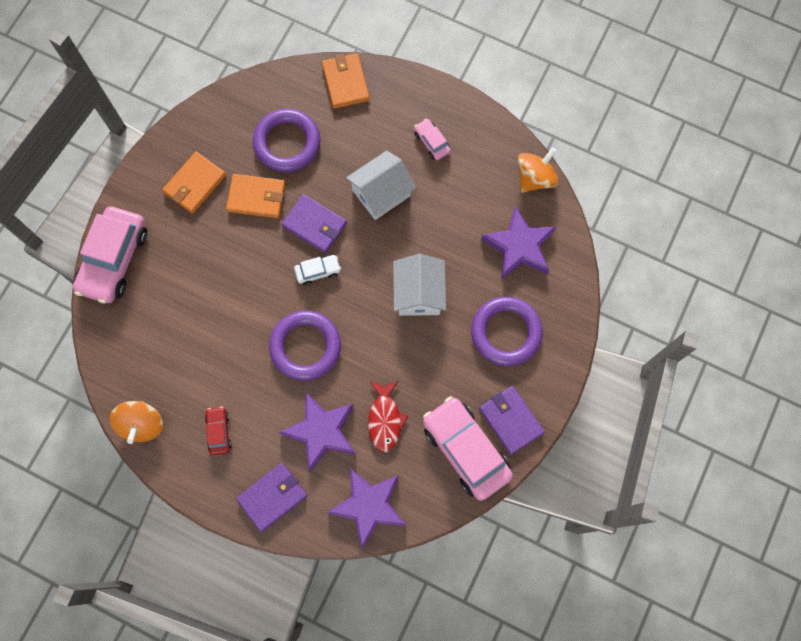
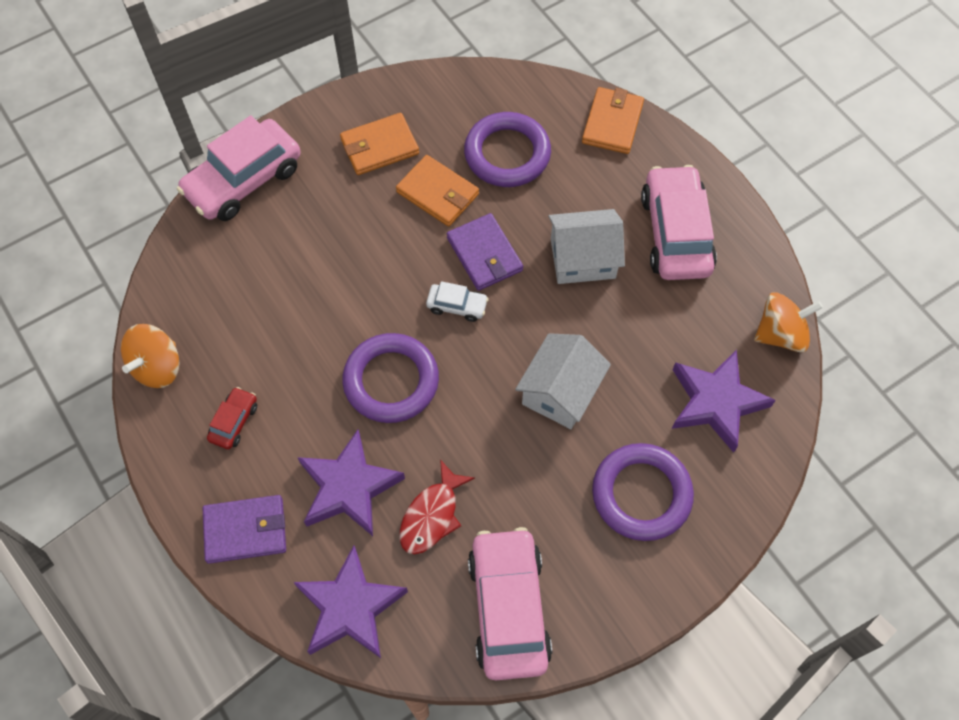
camera: 30 degrees right, 10 degrees down
(432, 142) = (675, 233): pink car -> pink car, size x2.15
(510, 420) = (586, 604): purple wallet -> none

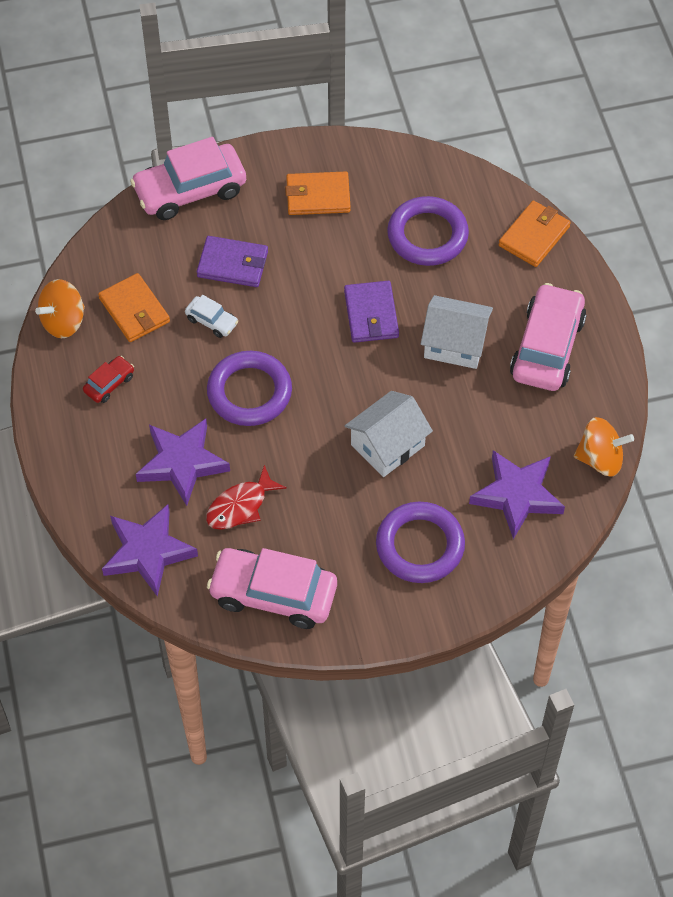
camera: 20 degrees right, 5 degrees down
(246, 530) = (88, 469): purple wallet -> purple wallet (233, 264)
(438, 193) = (352, 251): orange wallet -> orange wallet (134, 310)
(457, 306) = (329, 349): white car -> white car (211, 321)
(508, 608) = (273, 594): pink car -> pink car turned 90 degrees counterclockwise

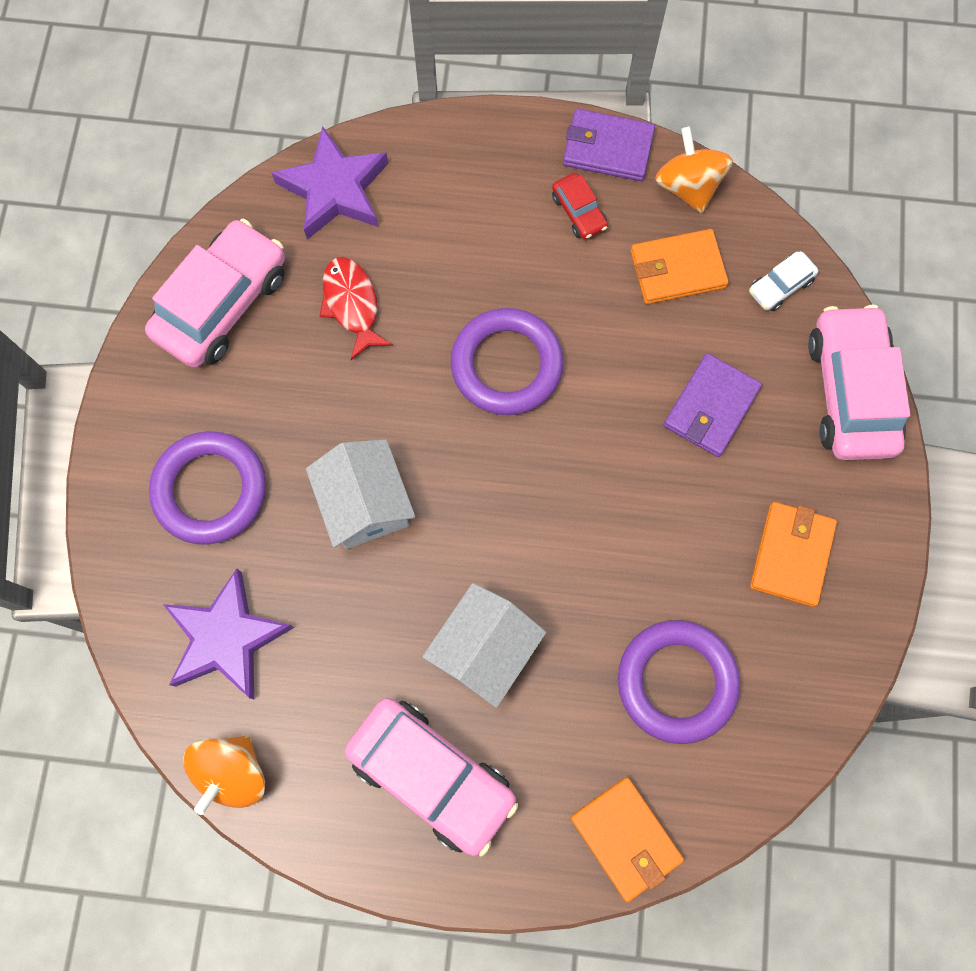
camera: 110 degrees right, 15 degrees up
(182, 463) = (436, 259): purple star -> none
(211, 321) = (629, 354): white car -> white car (780, 286)
(371, 314) = (570, 555): purple wallet -> purple wallet (607, 148)

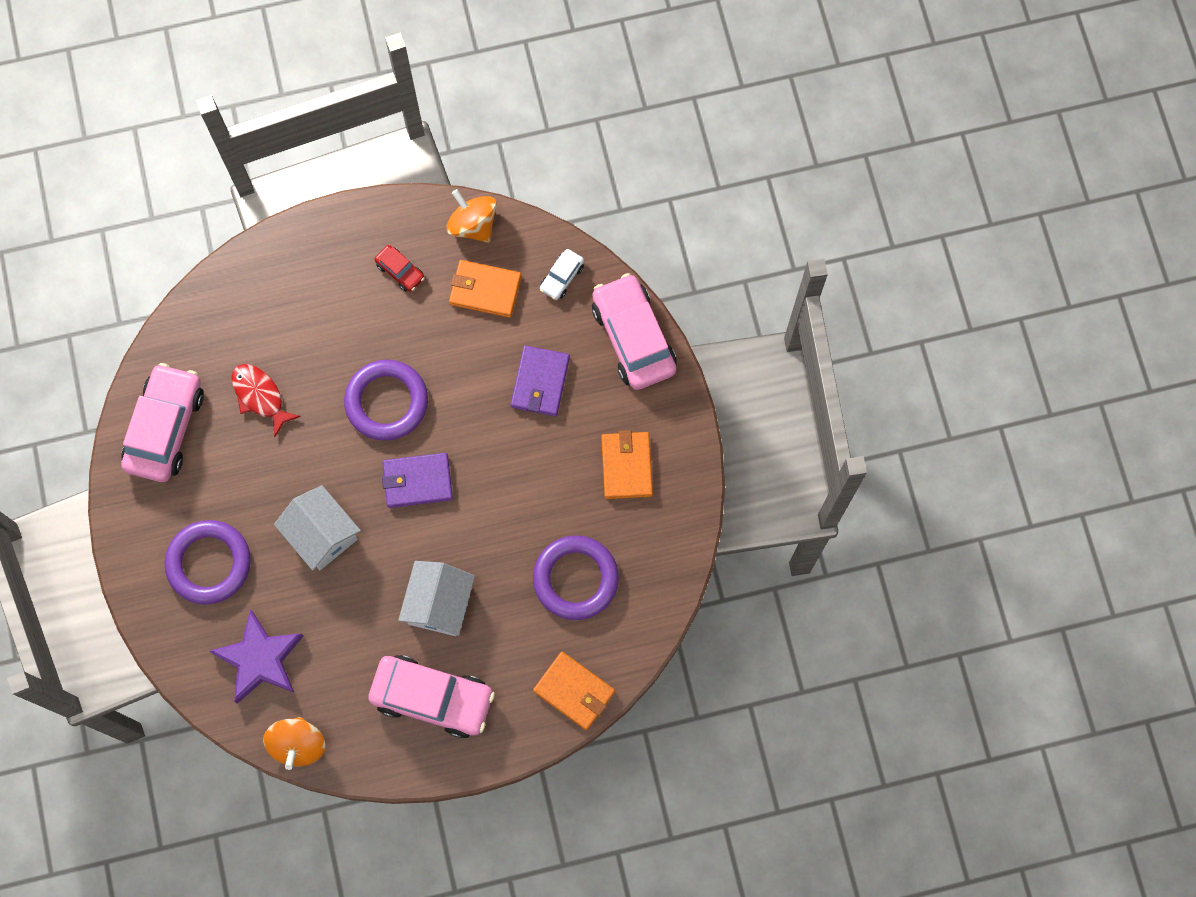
camera: 20 degrees left, 0 degrees up
(334, 189) = (215, 315): purple star -> none
(607, 148) = (405, 215): purple wallet -> purple wallet (417, 481)
(677, 269) = (485, 290): orange wallet -> orange wallet turned 45 degrees clockwise

